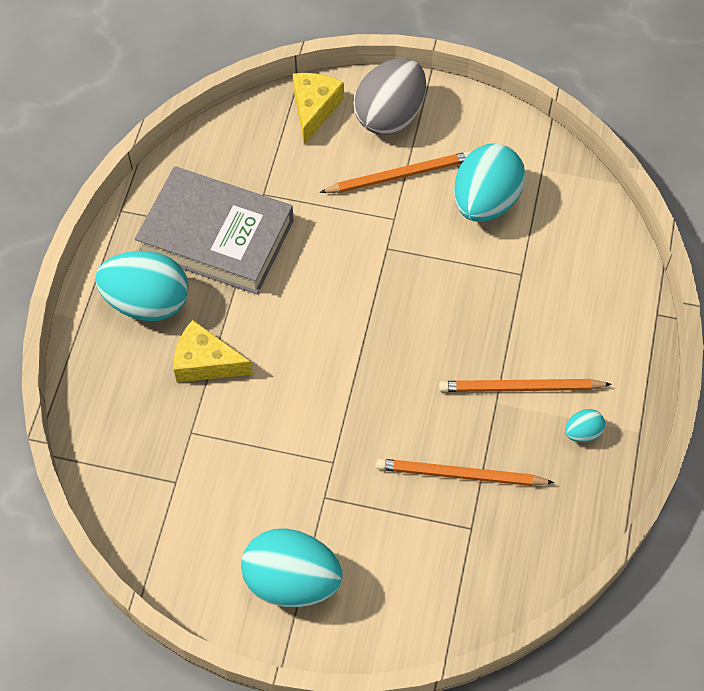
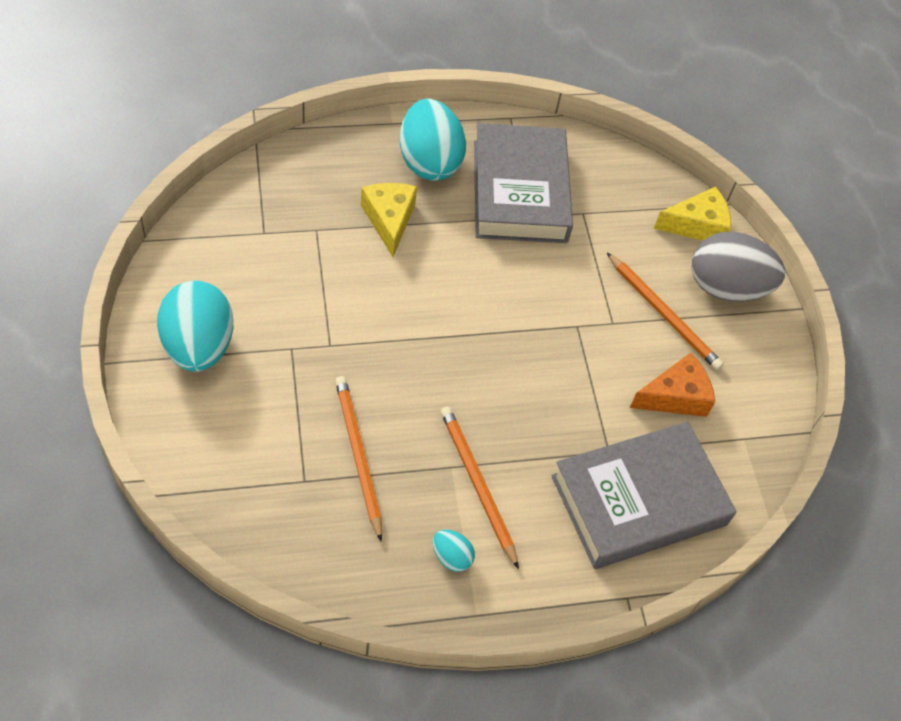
camera: 60 degrees right, 5 degrees down
(485, 202) = (675, 396): turquoise egg -> orange cheese
(574, 270) = (638, 500): none -> grey book

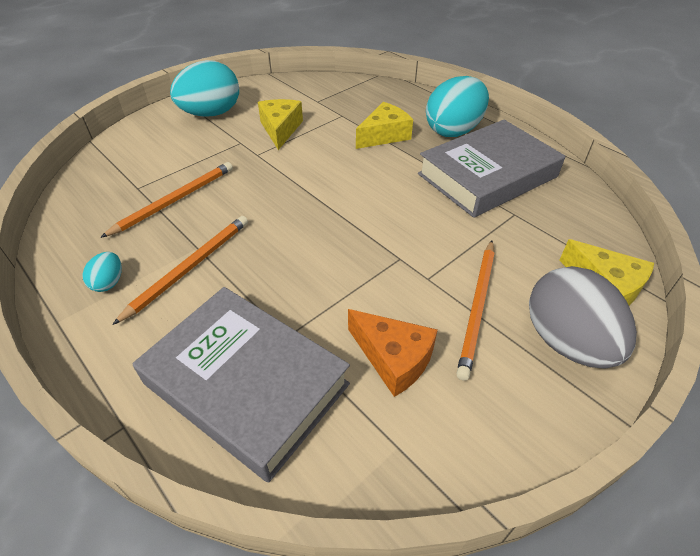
camera: 65 degrees right, 10 degrees down
(297, 299) = (280, 129): none -> yellow cheese

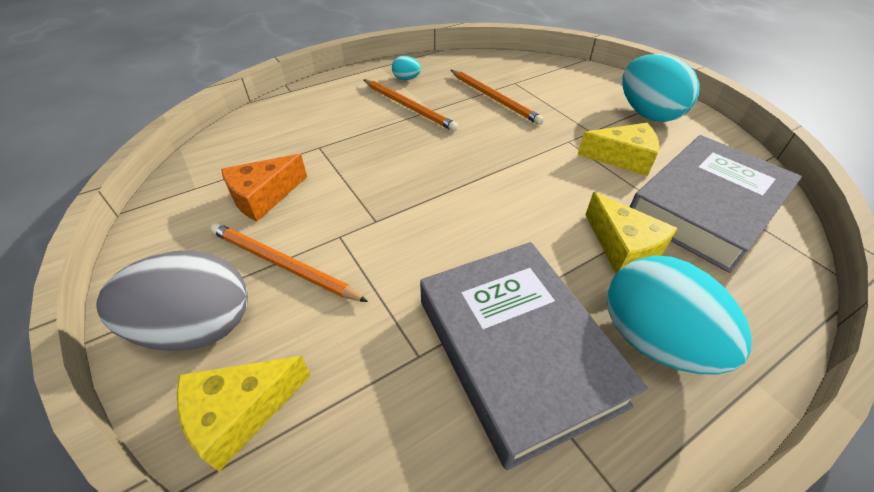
camera: 100 degrees right, 0 degrees up
(246, 383) = (289, 129): grey book -> grey book (706, 208)

